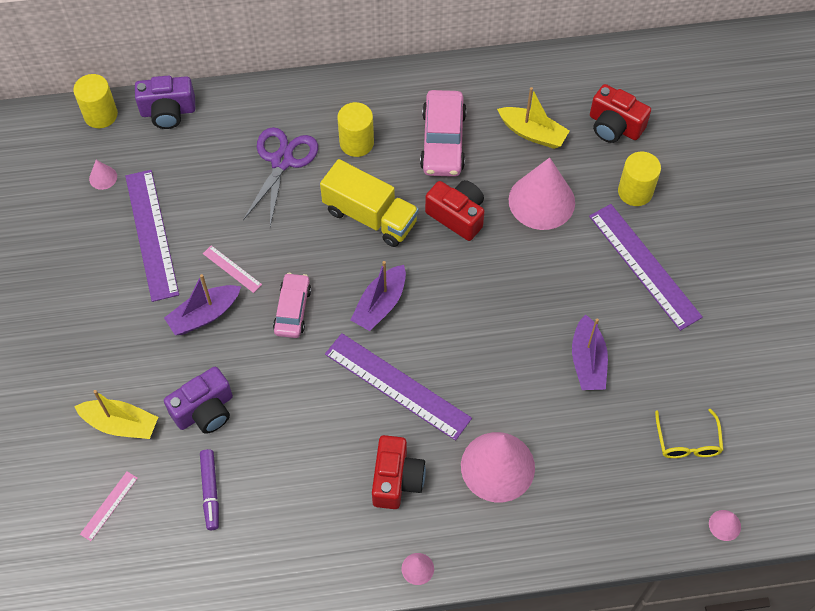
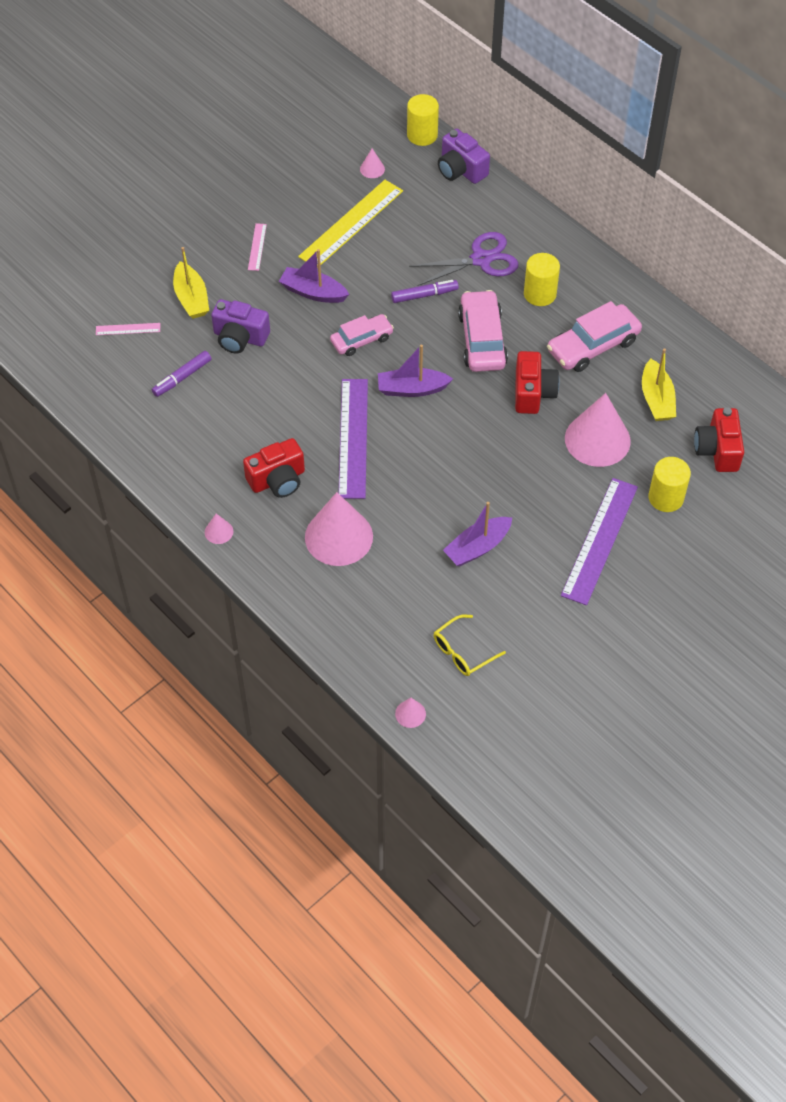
camera: 55 degrees right, 5 degrees down
(151, 234) = (351, 223): purple ruler -> yellow ruler
(232, 269) = (364, 285): pink ruler -> pink ruler (257, 247)
(284, 229) = (424, 295): none -> purple marker
(370, 216) = (482, 339): yellow truck -> pink car

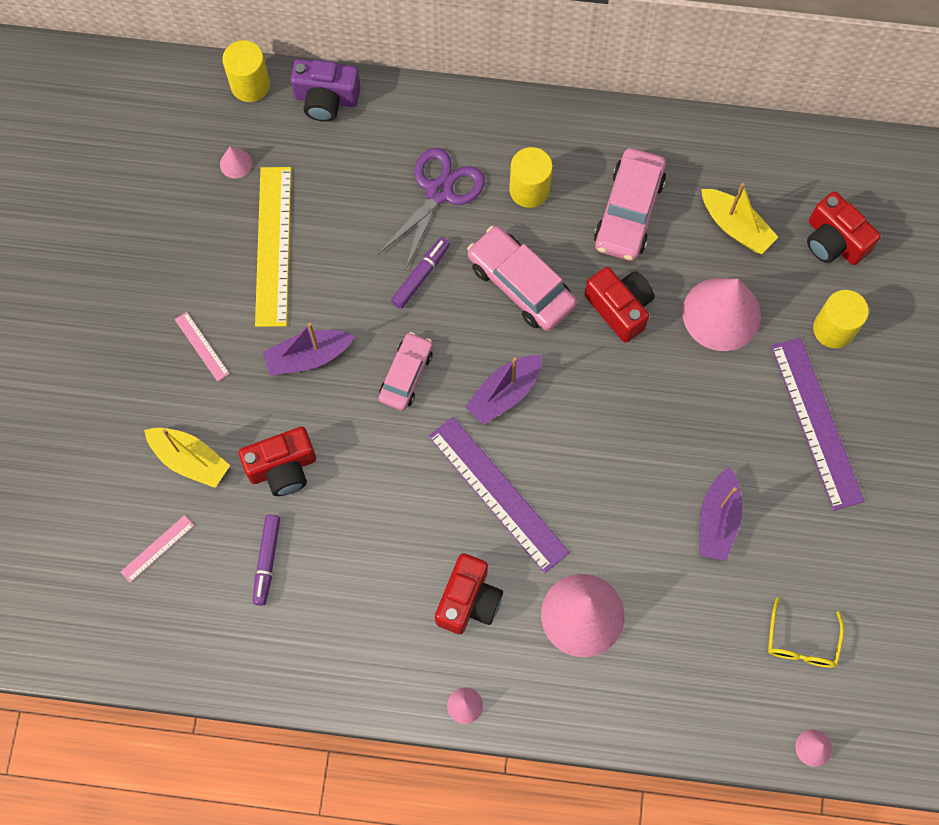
camera: 40 degrees left, 15 degrees up
(240, 337) = (283, 468): purple camera -> red camera

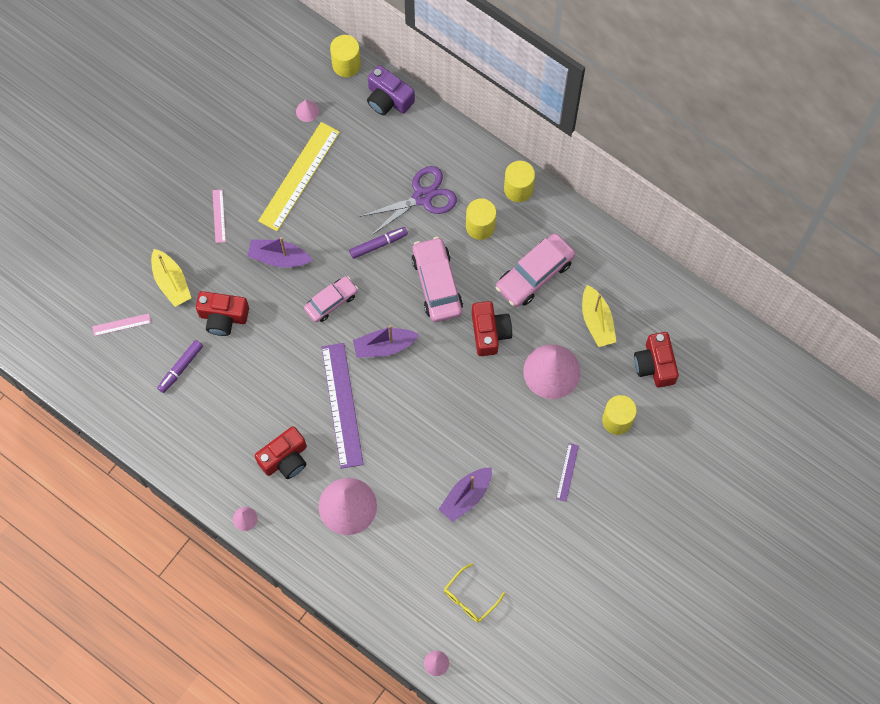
camera: 30 degrees right, 0 degrees up
(546, 123) = (518, 189): none -> yellow cylinder
(816, 422) = (567, 472): purple ruler -> purple ruler, size x0.46

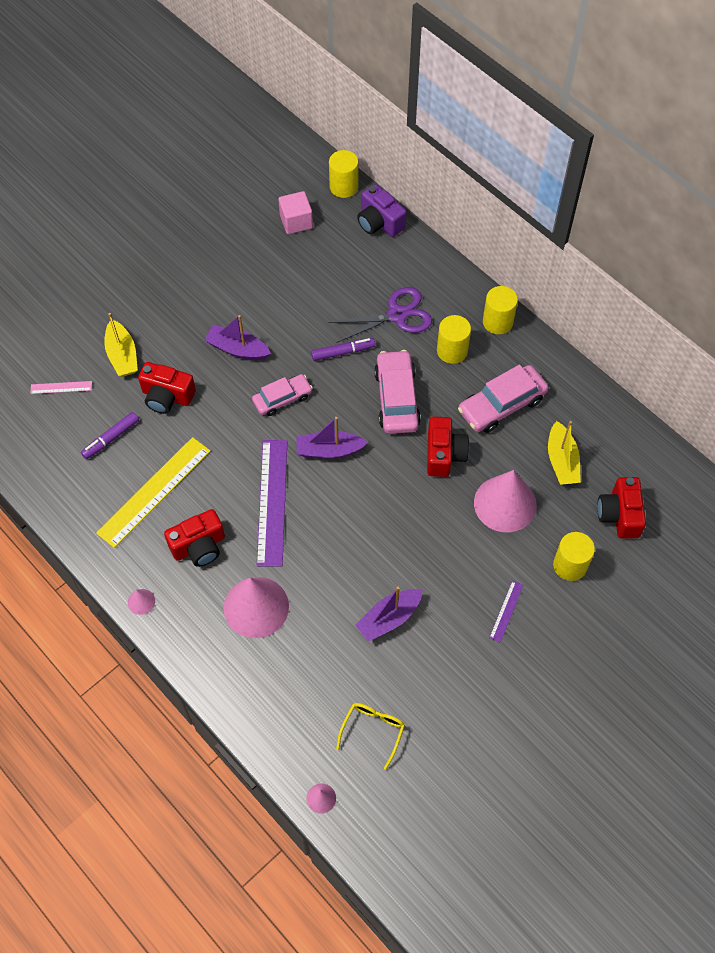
camera: 10 degrees right, 10 degrees down
(219, 216) = (186, 302): pink ruler -> none
(299, 176) = (275, 278): yellow ruler -> yellow ruler (154, 491)
(307, 111) = (296, 221): pink cone -> pink cube
(469, 598) = (373, 731): yellow glasses -> yellow glasses turned 150 degrees clockwise

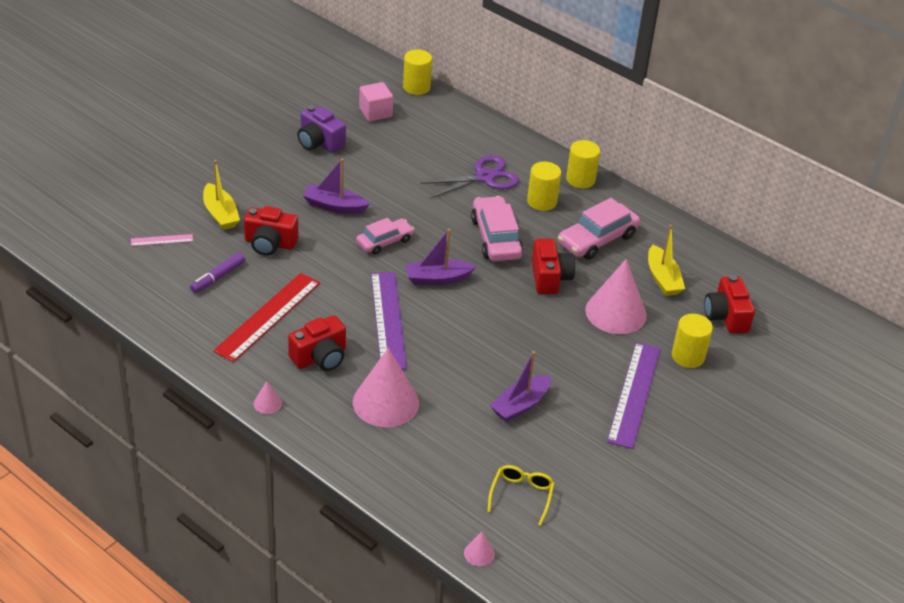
camera: 10 degrees left, 20 degrees down
(154, 491) = (268, 316): yellow ruler -> red ruler
(343, 352) = (437, 205): purple marker -> none
(379, 222) = (455, 111): purple camera -> purple camera (319, 142)
(506, 611) = (634, 394): purple ruler -> purple ruler, size x2.19

